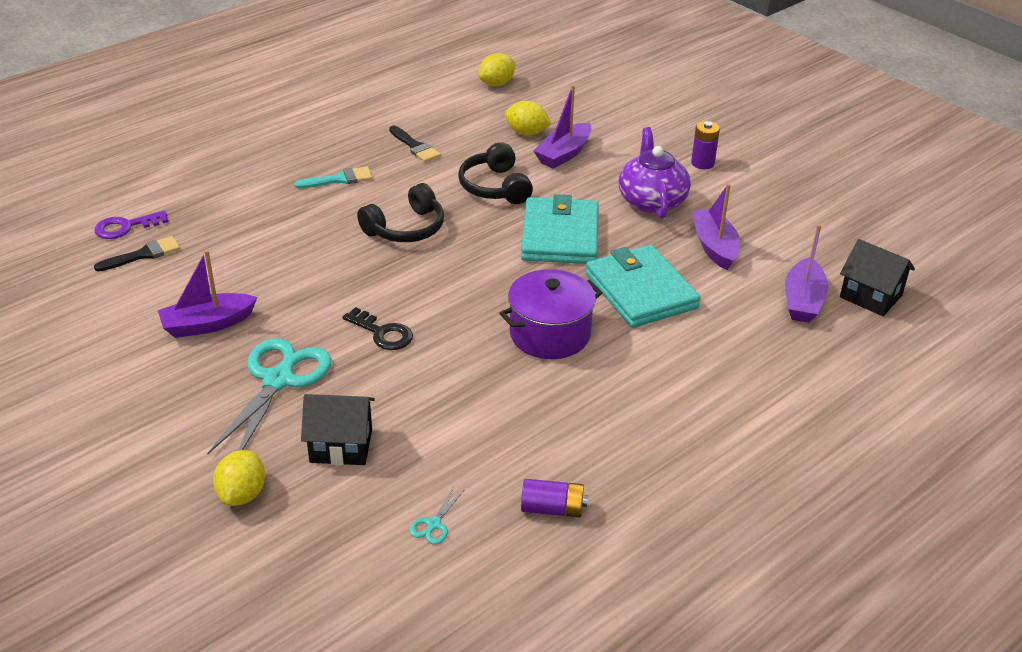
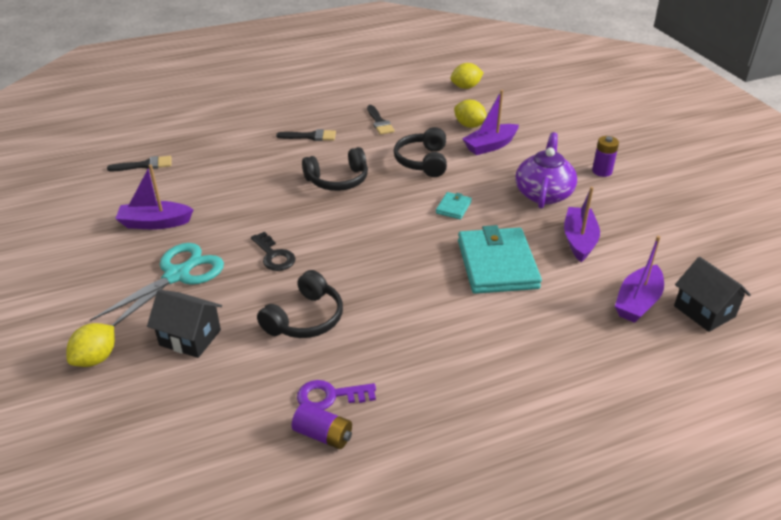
camera: 20 degrees right, 0 degrees up
(126, 227) = (146, 144): purple key -> purple key (330, 396)
(339, 179) = (310, 136): turquoise brush -> black brush
(433, 524) = (220, 422): turquoise scissors -> none
(462, 395) = (305, 319): none -> black headphones
(550, 334) = (403, 284): purple pot -> none
(560, 236) = (453, 207): turquoise wallet -> turquoise wallet, size x0.44

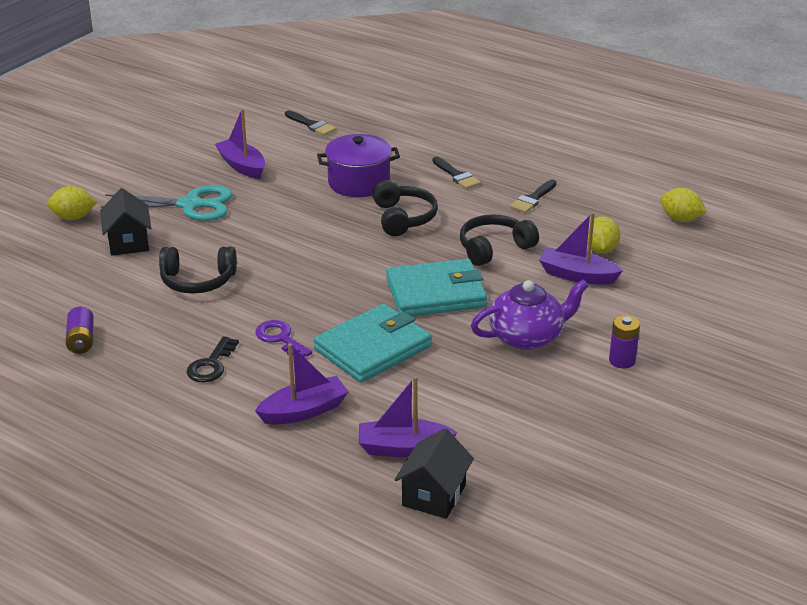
camera: 55 degrees right, 5 degrees down
(262, 179) = (359, 183): none -> purple pot
(274, 255) = (260, 234): black key -> black key (211, 365)
(330, 396) = (122, 327): purple key -> purple key (280, 339)
(338, 180) = (403, 218): black headphones -> black headphones turned 135 degrees counterclockwise
(453, 207) = (435, 293): turquoise wallet -> turquoise wallet, size x2.27
(579, 240) = (468, 383): purple boat -> purple boat (304, 411)

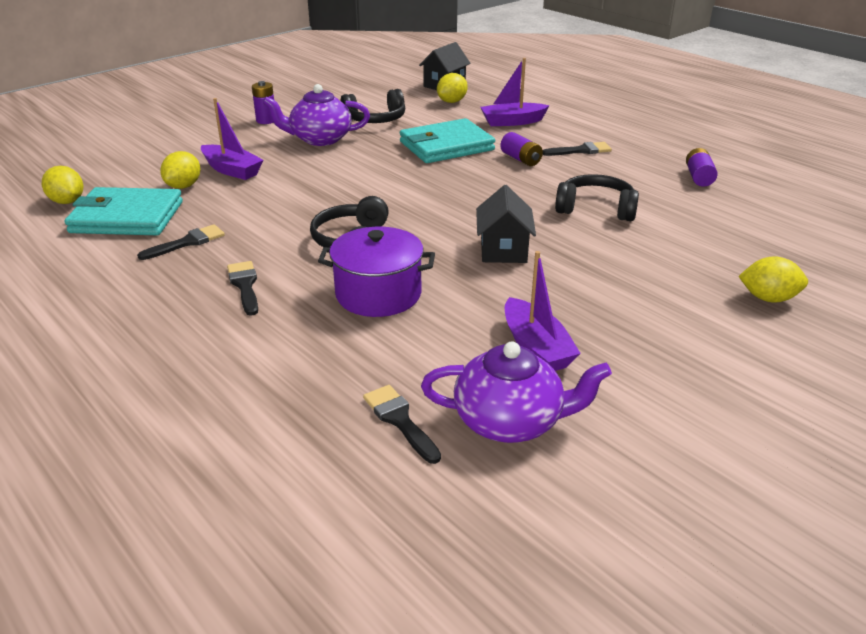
camera: 165 degrees left, 0 degrees up
(128, 242) = (682, 256): black house -> black house (503, 250)
(191, 205) = (610, 294): turquoise scissors -> none
(211, 365) = (580, 151): black key -> black brush
(252, 132) = (510, 421): none -> purple teapot
(280, 339) = (520, 159): purple key -> purple battery
(403, 448) = (452, 101): purple boat -> yellow lemon
(435, 293) = (369, 173): turquoise wallet -> turquoise wallet (127, 217)
(494, 248) = (283, 200): black headphones -> black headphones (375, 119)

